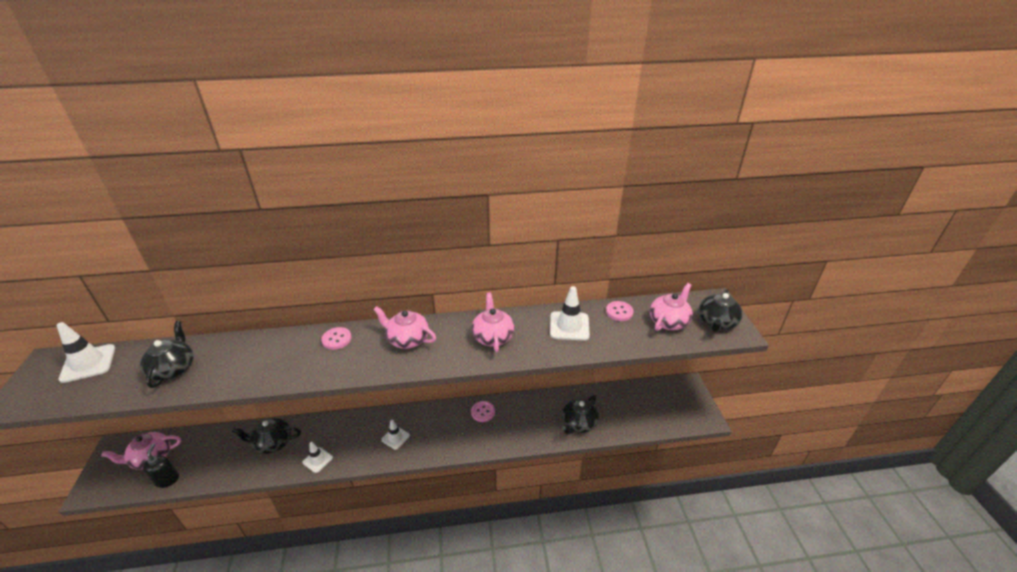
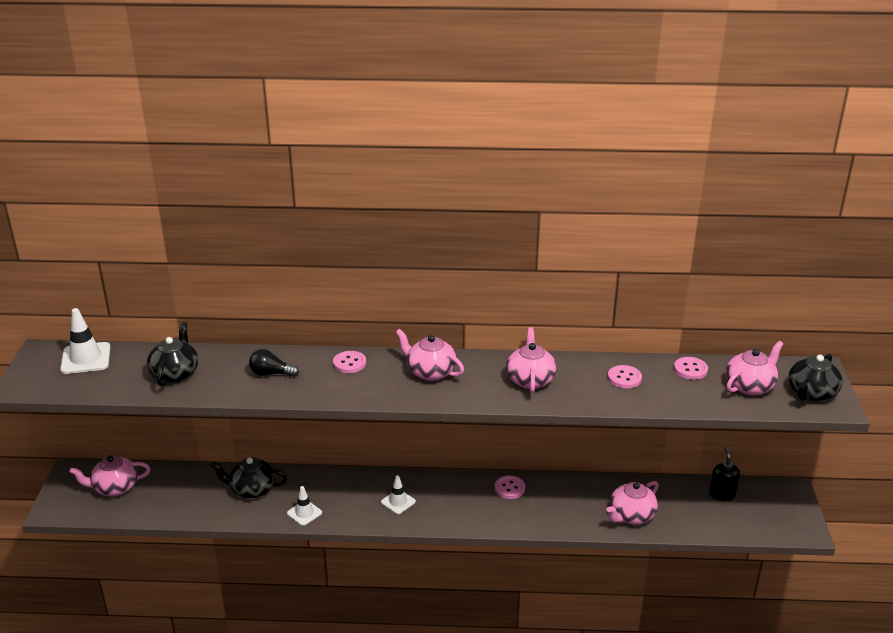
camera: 10 degrees right, 5 degrees down
(167, 479) = (134, 510): black soap dispenser -> black soap dispenser (722, 494)
(265, 358) = (271, 373): none -> black light bulb
(569, 326) = (624, 378): white traffic cone -> pink button
(578, 423) = (631, 515): black teapot -> pink teapot

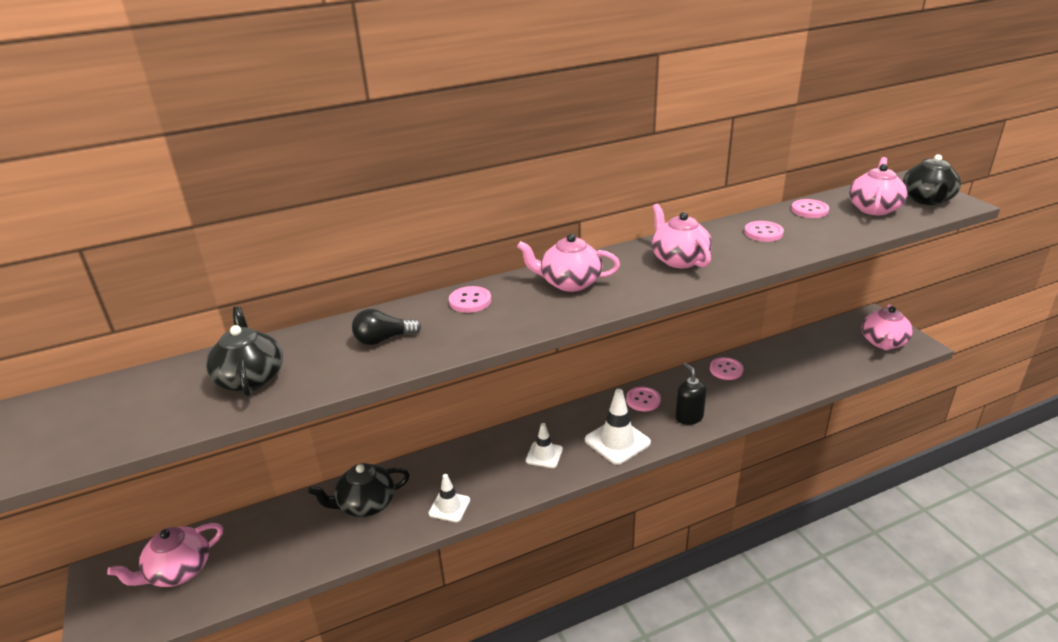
camera: 25 degrees left, 0 degrees up
(86, 358) = (97, 401): white traffic cone -> white traffic cone (617, 441)
(603, 488) = (726, 370): none -> pink button
(631, 515) = (773, 384): pink teapot -> pink teapot (883, 342)
(722, 494) = (826, 339): black soap dispenser -> black soap dispenser (689, 417)

